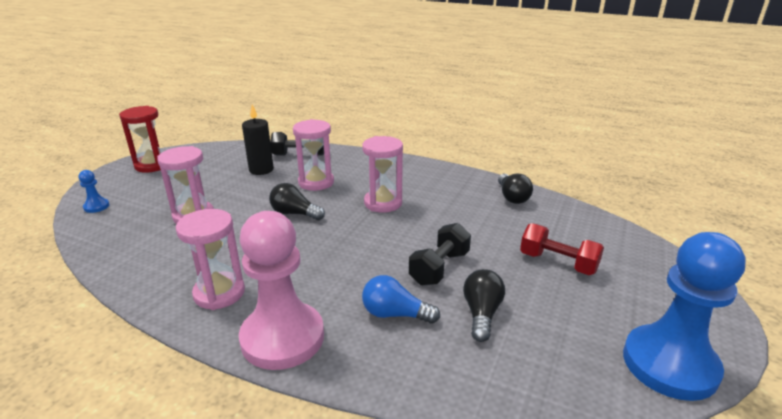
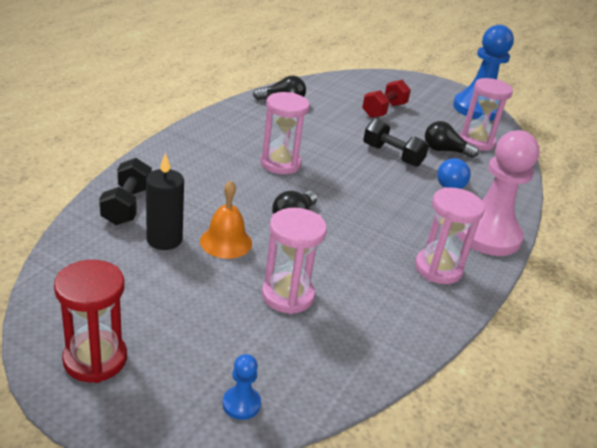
camera: 90 degrees left, 5 degrees up
(260, 189) = (226, 242): none -> orange bell
(316, 182) = (219, 199): pink hourglass -> pink hourglass (476, 142)

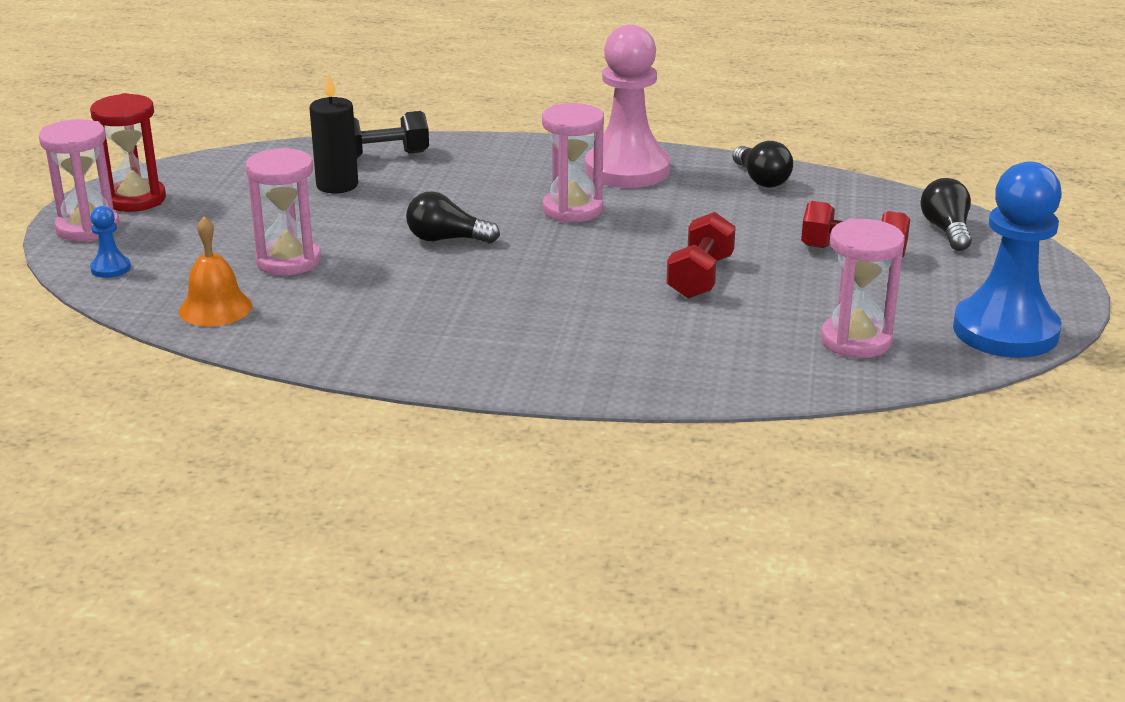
camera: 75 degrees right, 5 degrees down
(226, 242) = (361, 213): orange bell -> orange bell (215, 308)
(392, 155) = (700, 277): black dumbbell -> red dumbbell
(438, 269) = (420, 342): pink hourglass -> pink hourglass (88, 228)
(445, 151) = (777, 316): black light bulb -> black light bulb (946, 230)
(451, 183) = (670, 331): blue light bulb -> none
(487, 235) = (544, 372): pink pawn -> pink pawn (627, 170)

